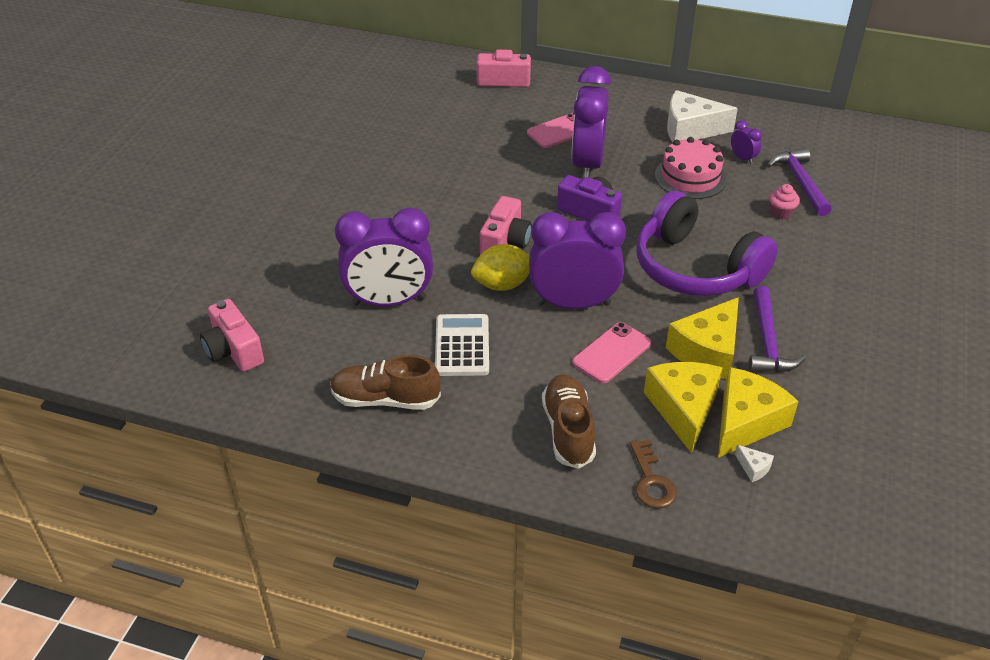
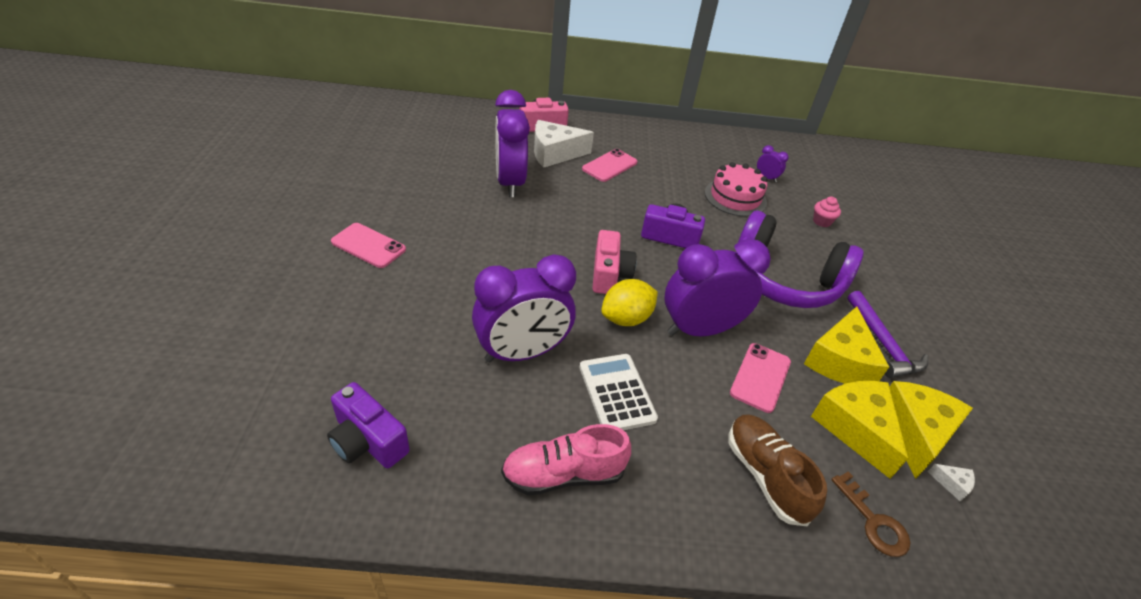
camera: 20 degrees left, 0 degrees up
(234, 350) = (368, 441): pink camera -> purple camera
(281, 192) = (368, 246): none -> pink phone
(385, 399) = (563, 474): brown shoe -> pink shoe
(587, 164) = (646, 193): purple clock -> purple clock (510, 183)
(690, 129) = (713, 157): white cheese -> white cheese (554, 153)
(800, 182) = (820, 194): purple hammer -> none

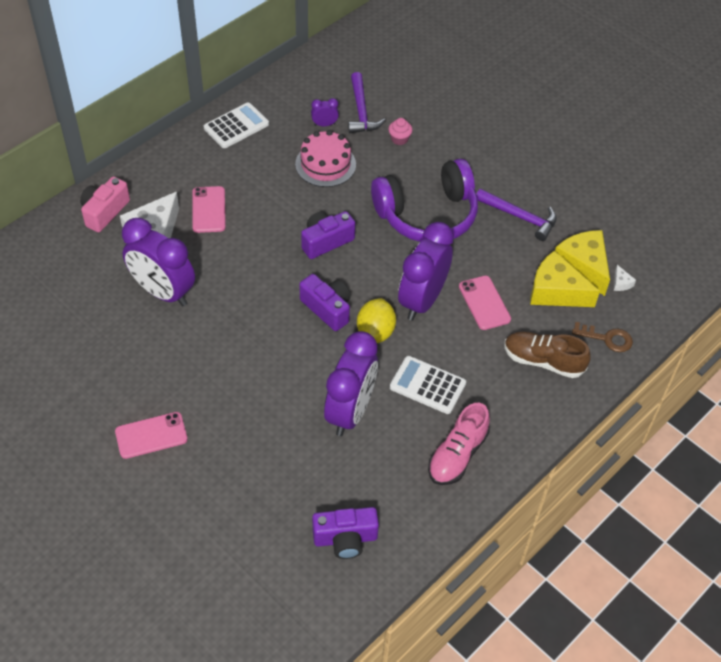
camera: 45 degrees left, 10 degrees up
(609, 274) = (327, 309): pink camera -> purple camera
(695, 141) = (236, 126): none -> white calculator
(809, 188) = (361, 111): none -> purple hammer
(840, 361) = (511, 252): yellow cheese -> none
(952, 484) = (621, 283): white cheese -> white cheese turned 90 degrees clockwise

